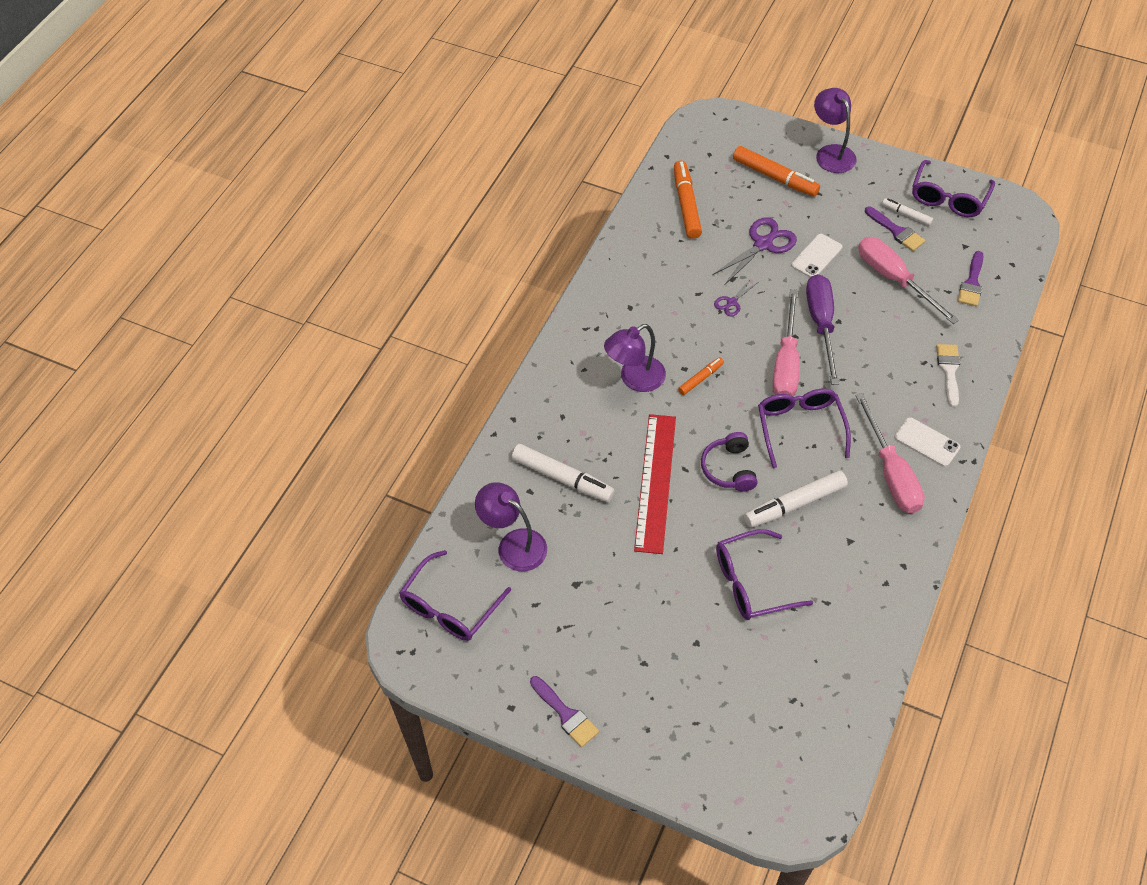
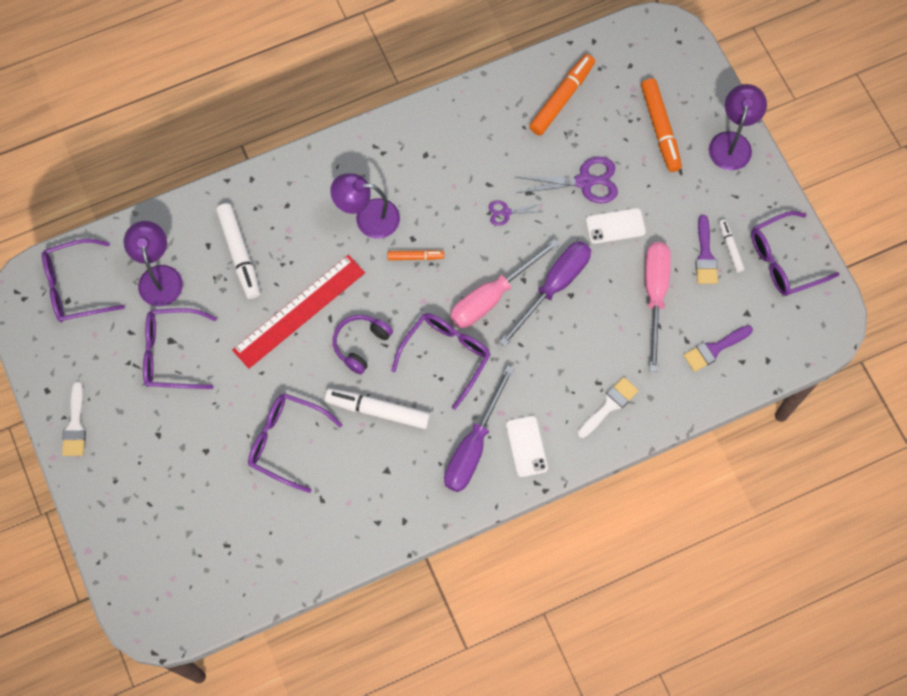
camera: 40 degrees right, 15 degrees up
(566, 714) = (75, 425): purple brush -> white brush
(587, 593) = (171, 353): none -> purple glasses
(891, 472) = (473, 446): pink screwdriver -> purple screwdriver

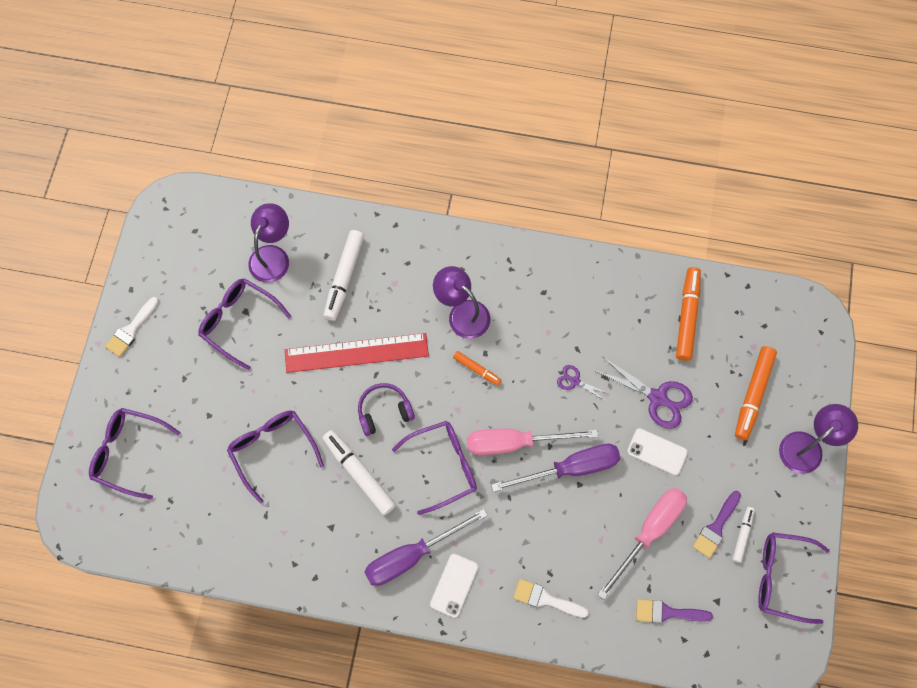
camera: 35 degrees right, 0 degrees up
(75, 287) = (207, 224): purple glasses -> purple glasses (128, 453)
(561, 99) = (687, 317): orange marker -> orange marker turned 60 degrees counterclockwise
(609, 405) = (545, 599): white brush -> white brush turned 150 degrees counterclockwise

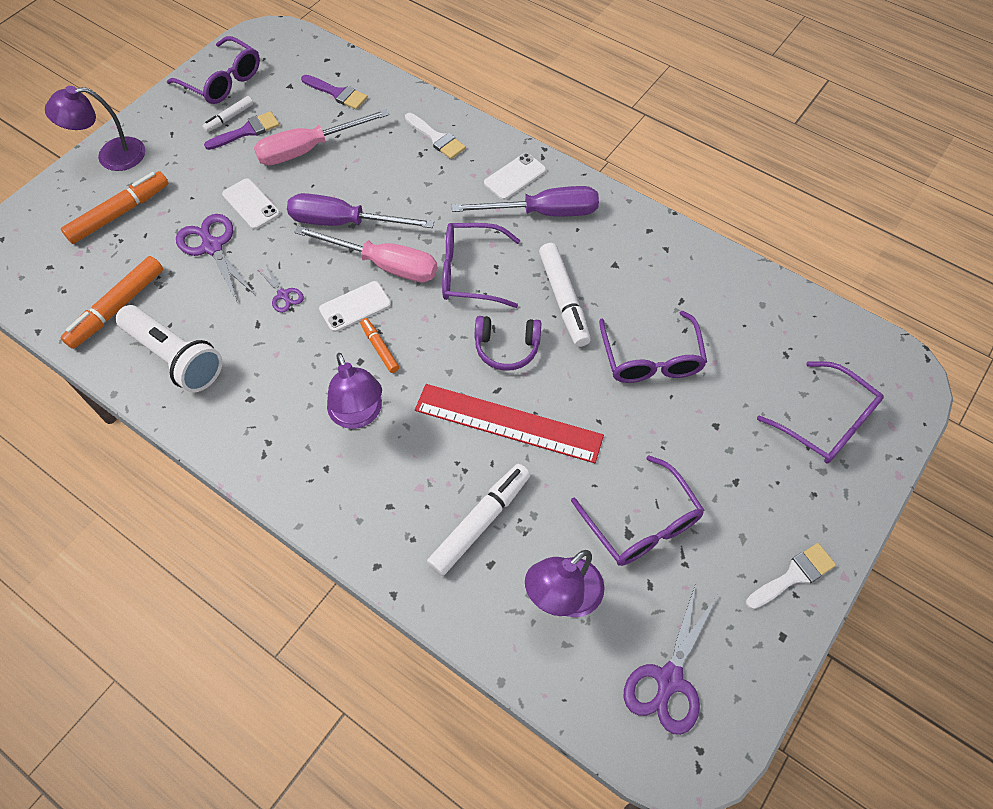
camera: 155 degrees left, 10 degrees down
(193, 236) = (669, 680): none -> purple scissors
(515, 395) = (355, 307): none -> white phone
(616, 298) = (175, 357): none -> white flashlight

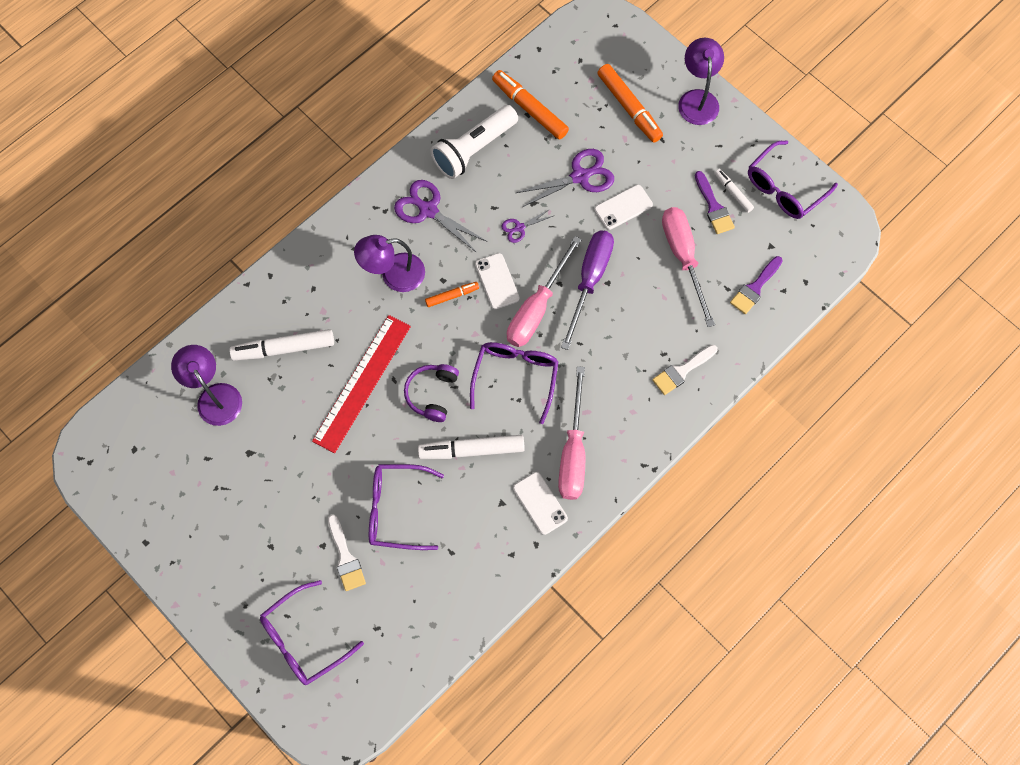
camera: 100 degrees right, 10 degrees up
(479, 523) = (284, 348): white marker -> white marker turned 120 degrees clockwise
(515, 176) = (621, 434): white phone -> white phone (540, 503)
(543, 213) = (573, 451): purple screwdriver -> pink screwdriver
(642, 523) = (254, 465): purple glasses -> none
(669, 680) = (139, 454): purple scissors -> purple scissors (428, 210)
(793, 575) = (186, 566): white brush -> white brush (345, 557)

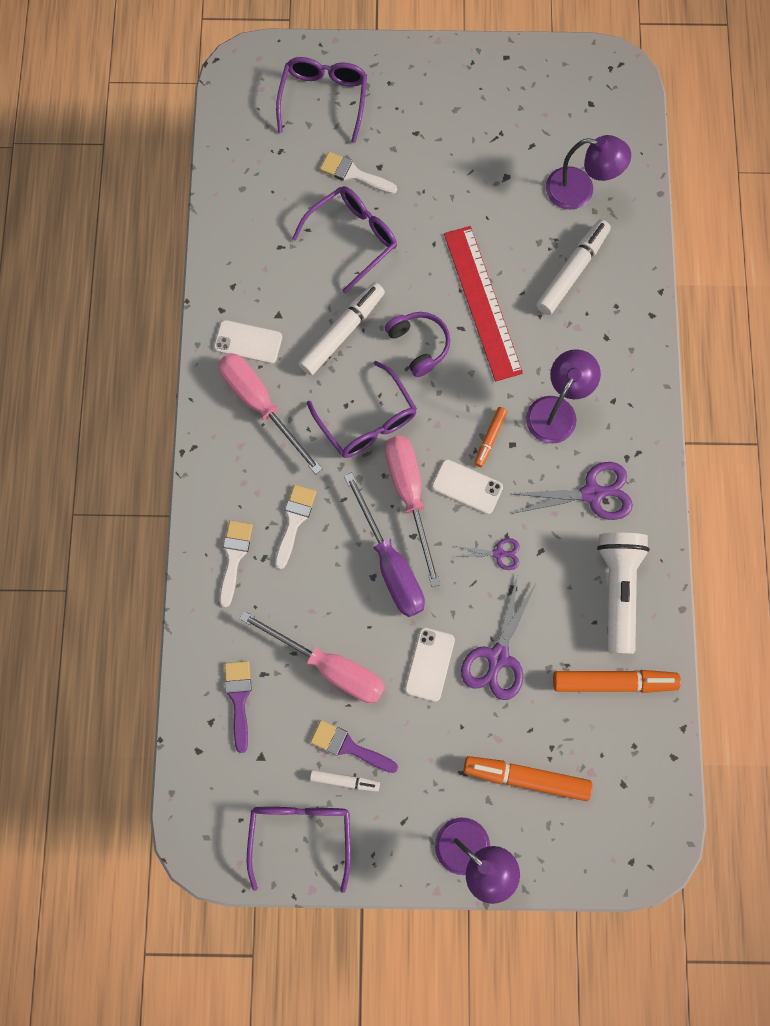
camera: 135 degrees right, 5 degrees up
(519, 228) = (499, 554): purple scissors -> purple scissors turned 75 degrees clockwise
(623, 358) = (294, 521): none -> white brush

